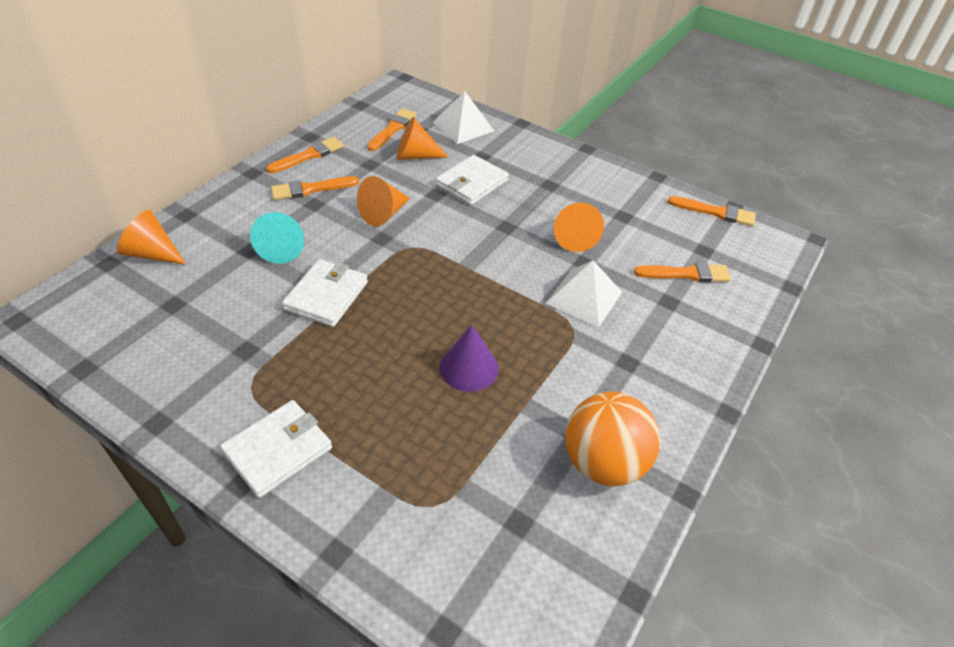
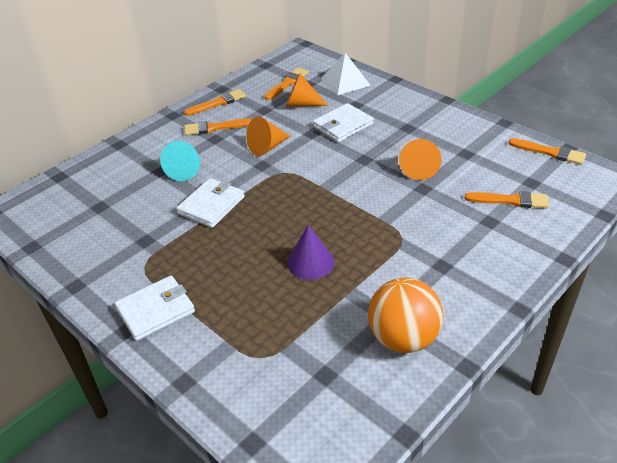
camera: 15 degrees right, 5 degrees down
(152, 254) = (91, 171): orange cone -> none
(584, 297) = (416, 215): white pyramid -> none

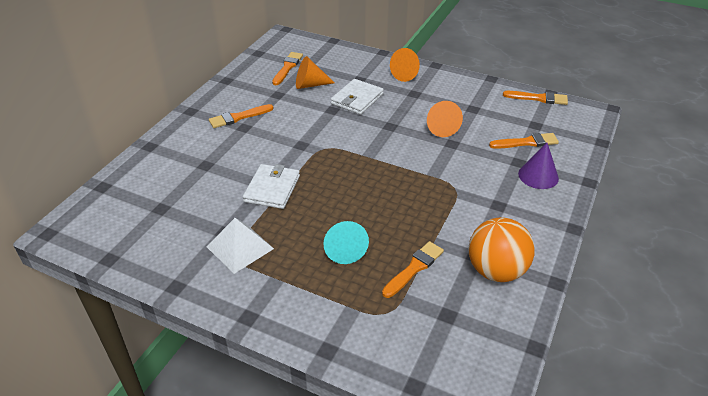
camera: 20 degrees left, 0 degrees up
(155, 310) = (267, 293): white wallet -> none
(185, 170) = (230, 160): turquoise cone -> turquoise cone (344, 249)
(218, 103) = (230, 94): orange brush -> orange brush (414, 268)
(267, 147) = (298, 128): orange cone -> orange cone (407, 74)
(310, 262) = (388, 223): purple cone -> purple cone (538, 176)
(345, 82) = (340, 60): white pyramid -> white pyramid (240, 247)

